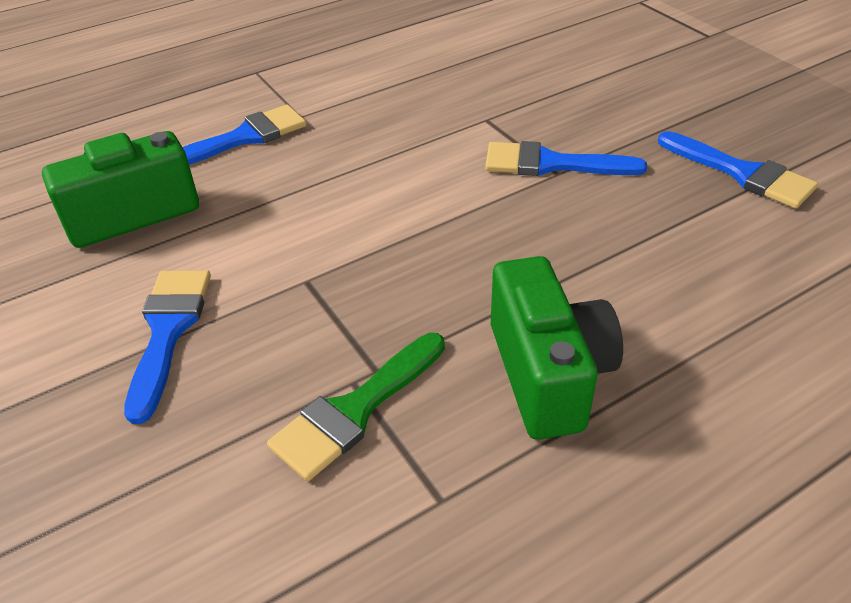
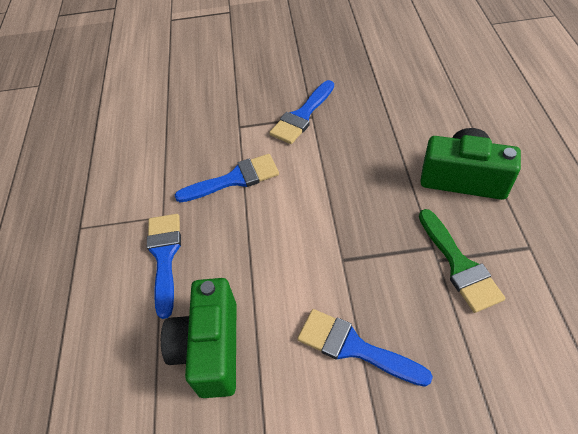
camera: 60 degrees left, 10 degrees up
(742, 173) = (356, 54): blue brush -> blue brush (235, 179)

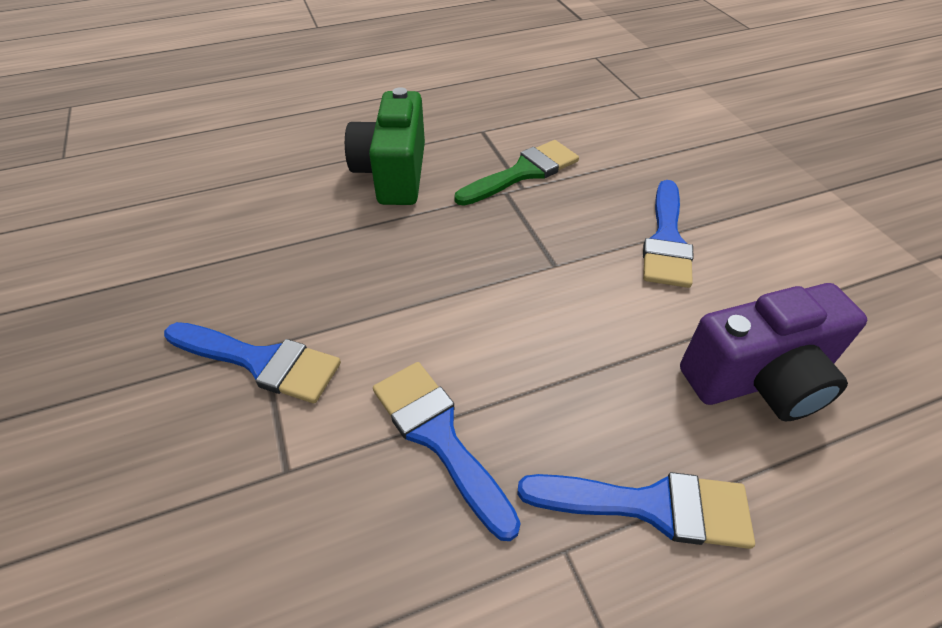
camera: 110 degrees left, 5 degrees down
(165, 256) = (650, 506): blue brush -> blue brush turned 150 degrees counterclockwise
(210, 348) = (759, 379): green camera -> purple camera

